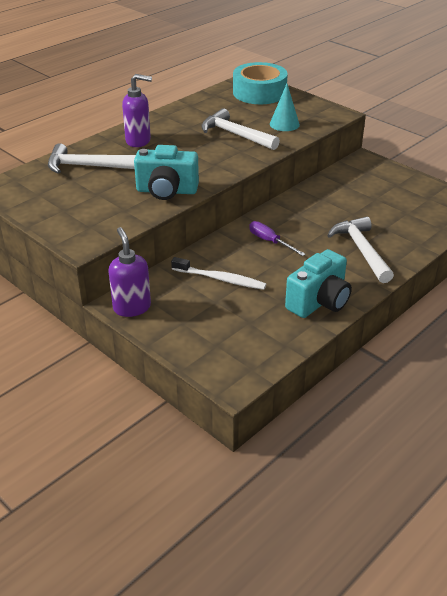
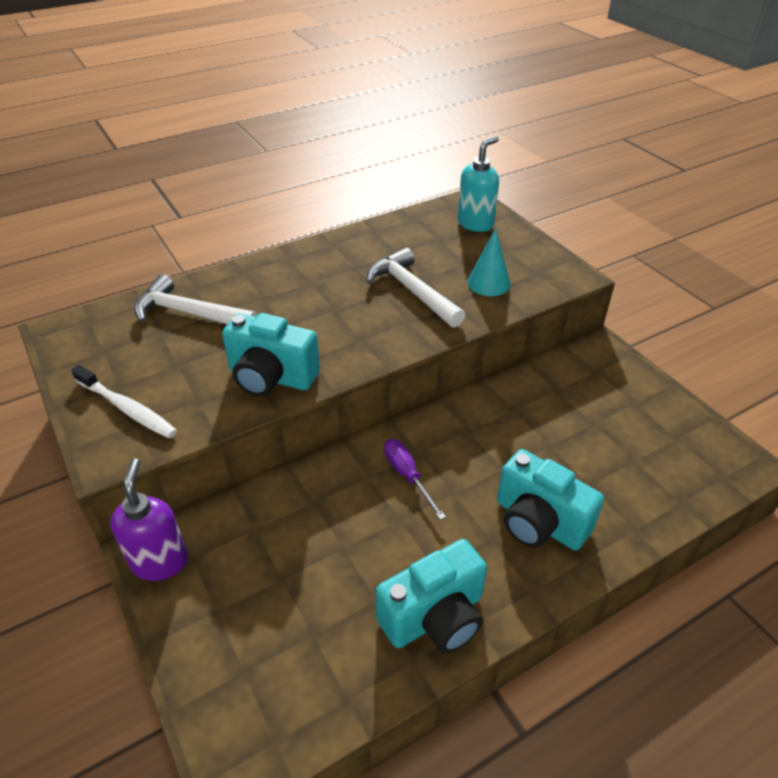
camera: 15 degrees right, 5 degrees up
(138, 141) = (278, 281): purple soap dispenser -> none
(220, 279) = (307, 534): white toothbrush -> white toothbrush (127, 408)
(259, 92) = (475, 224): turquoise tape -> turquoise soap dispenser
(361, 250) = (538, 522): white hammer -> turquoise camera

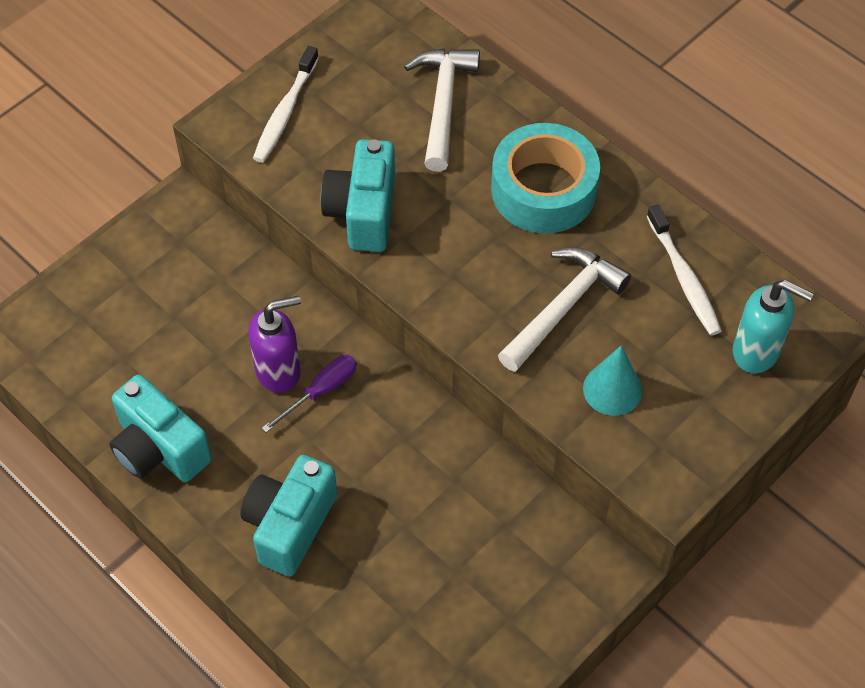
camera: 75 degrees right, 15 degrees up
(160, 561) = (170, 219): purple soap dispenser -> purple soap dispenser (279, 371)
(304, 280) = (543, 190): none -> turquoise tape
(408, 238) = (684, 278): none -> white toothbrush

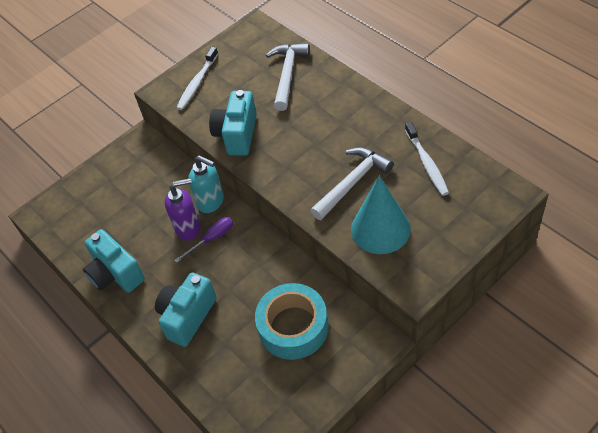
camera: 10 degrees right, 5 degrees down
(543, 190) = (344, 118): turquoise tape -> turquoise tape (293, 327)
(612, 389) = (380, 229): turquoise cone -> turquoise cone, size x1.64
(756, 352) = (471, 204): turquoise soap dispenser -> turquoise soap dispenser (211, 202)

